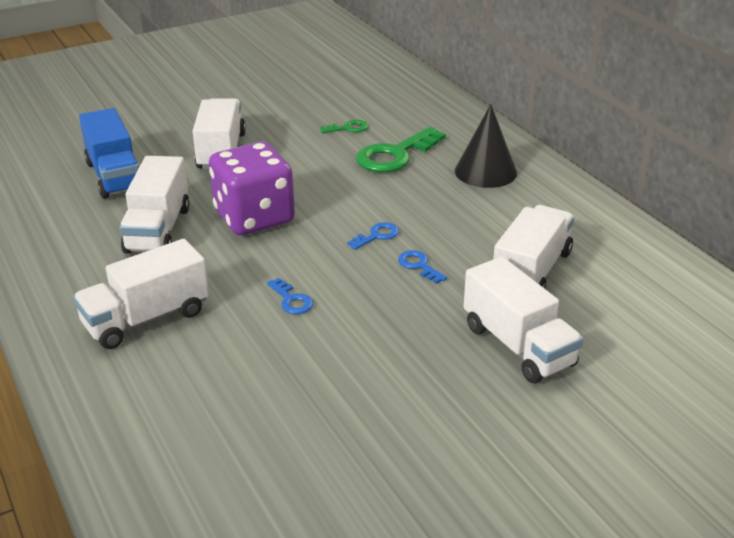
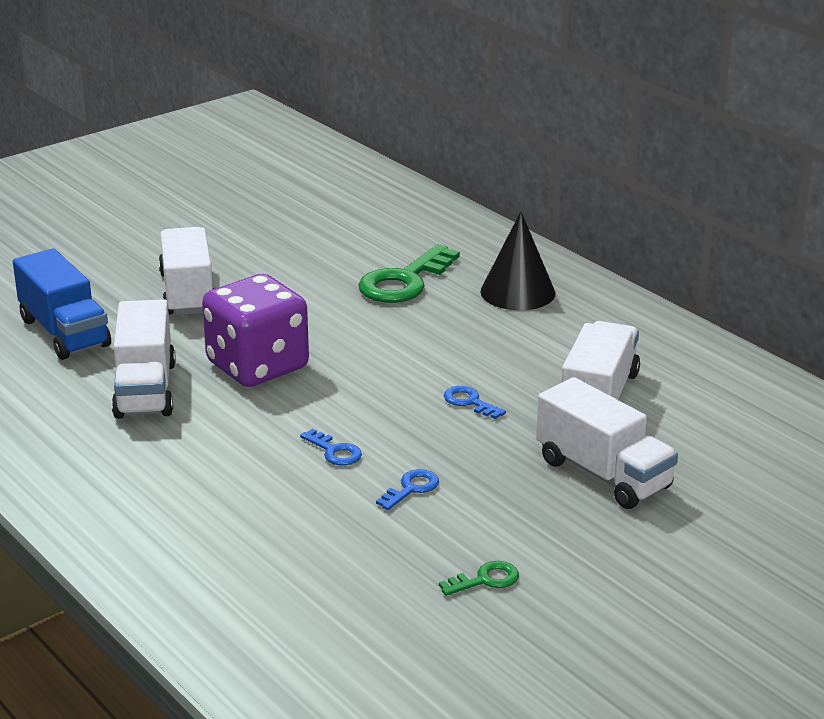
camera: 10 degrees left, 5 degrees down
(146, 319) = (171, 486): white truck -> none
(348, 128) = (336, 254): green key -> green key (485, 580)
(377, 236) = (411, 374): blue key -> blue key (411, 488)

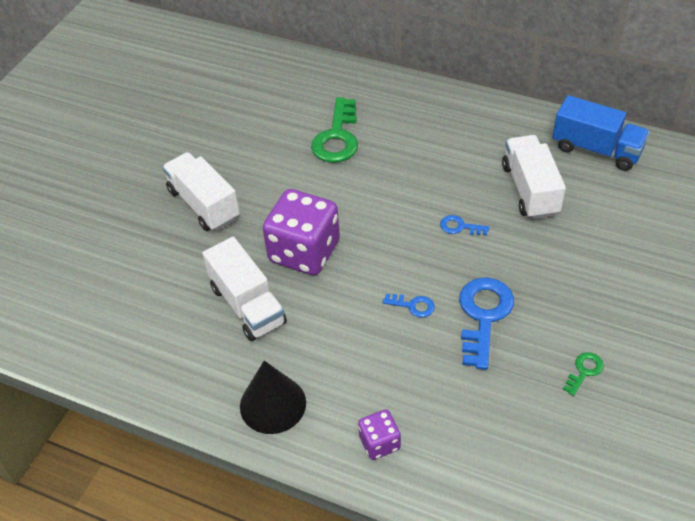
camera: 25 degrees left, 20 degrees up
(64, 332) = (148, 276): blue truck -> blue truck (596, 149)
(165, 552) = (379, 443): none -> purple dice
(411, 488) = (483, 316): blue key -> blue key, size x2.08
(517, 292) = (414, 119): black cone -> black cone (273, 404)
(603, 474) = (581, 253): white truck -> none

